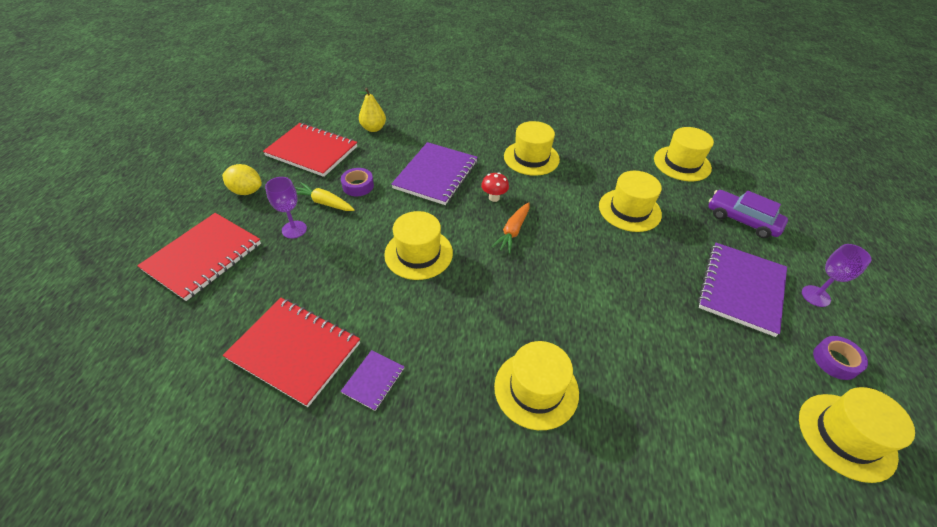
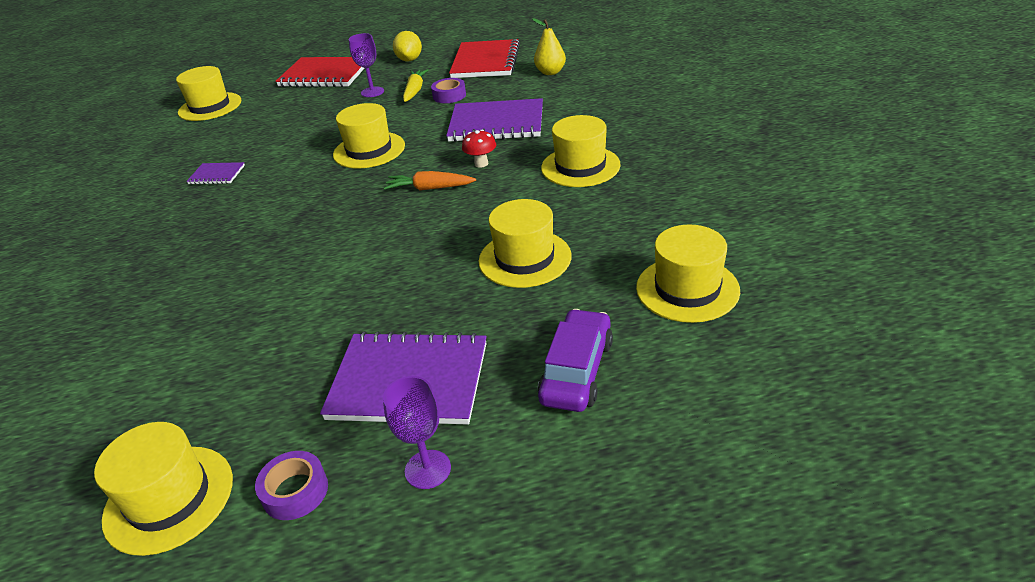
camera: 75 degrees right, 10 degrees down
(295, 351) = (240, 137): red notebook -> none
(536, 389) = (217, 251): yellow hat -> yellow hat (210, 107)

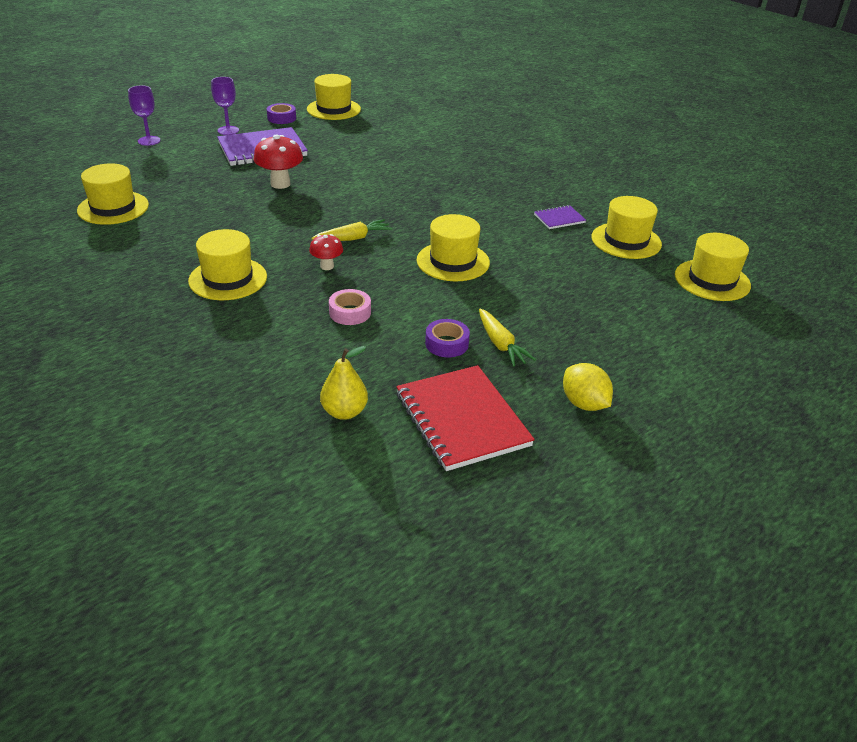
camera: 145 degrees right, 0 degrees up
(324, 75) = (661, 351): red notebook -> none
(372, 92) = (553, 333): purple goblet -> purple goblet (149, 141)
(430, 188) = (353, 238): orange carrot -> yellow carrot
(441, 287) = (280, 184): none -> red mushroom
(496, 124) = (350, 312): purple notebook -> pink tape
(525, 258) = (235, 206): yellow hat -> yellow hat (626, 241)
(577, 371) = (172, 166): purple car -> none

